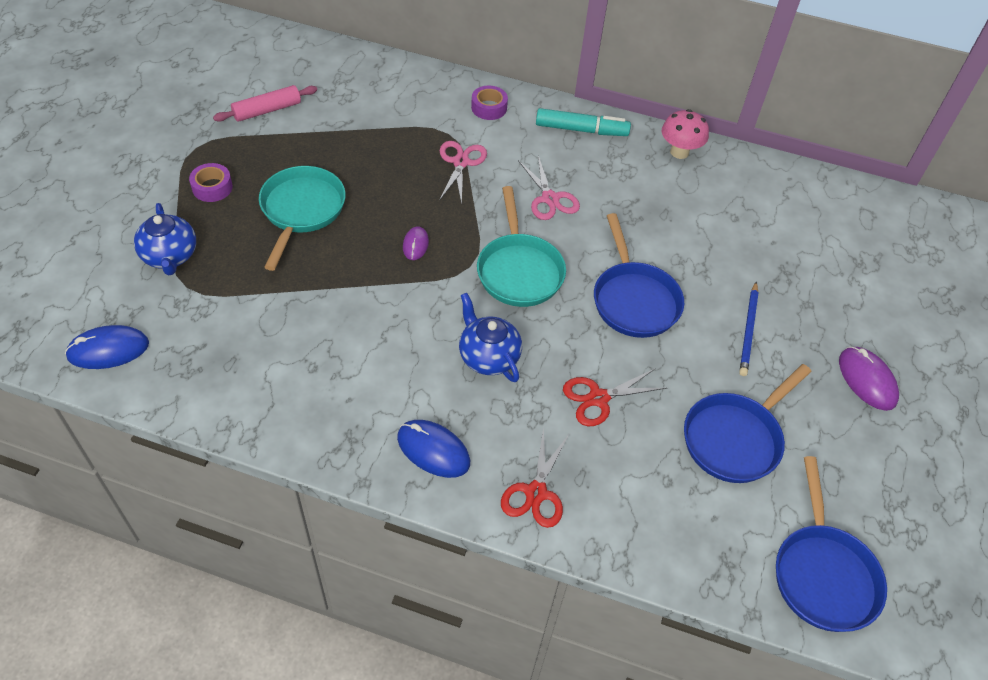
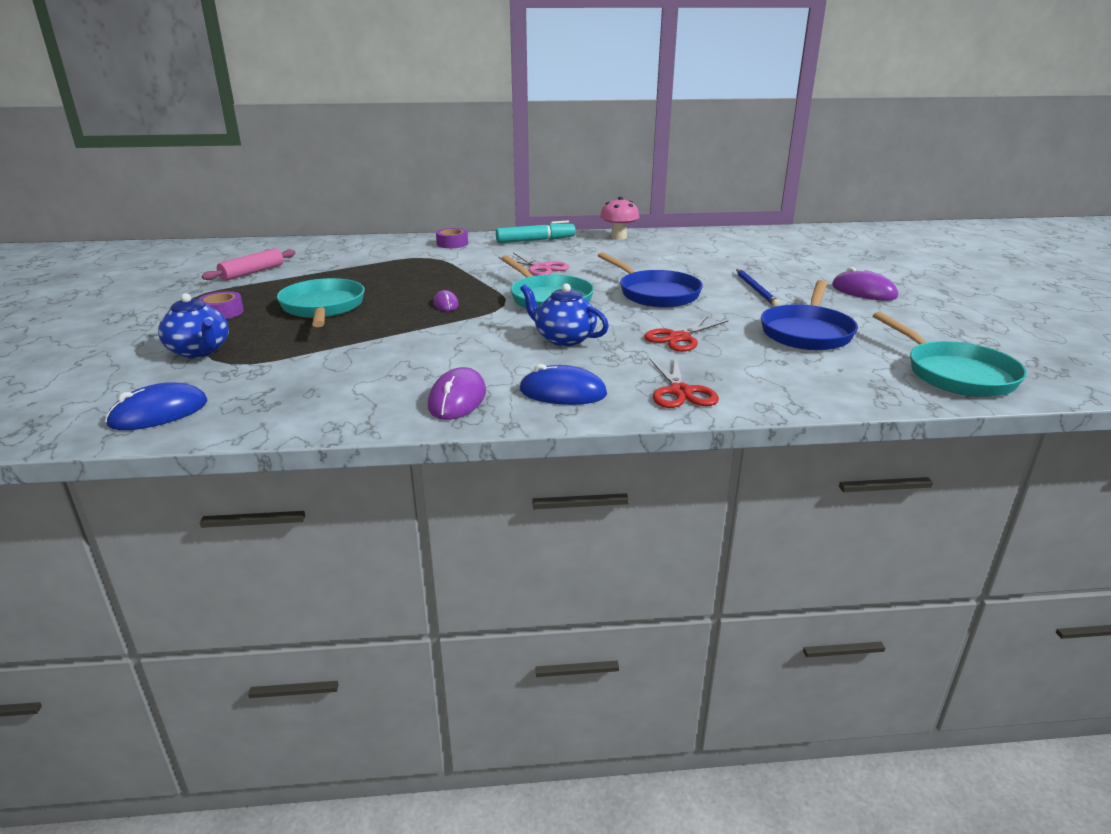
camera: 20 degrees left, 25 degrees down
(341, 424) = (457, 399): none -> purple mouse
(461, 162) = (451, 266): pink scissors -> none
(823, 574) = (955, 374): blue pan -> turquoise pan

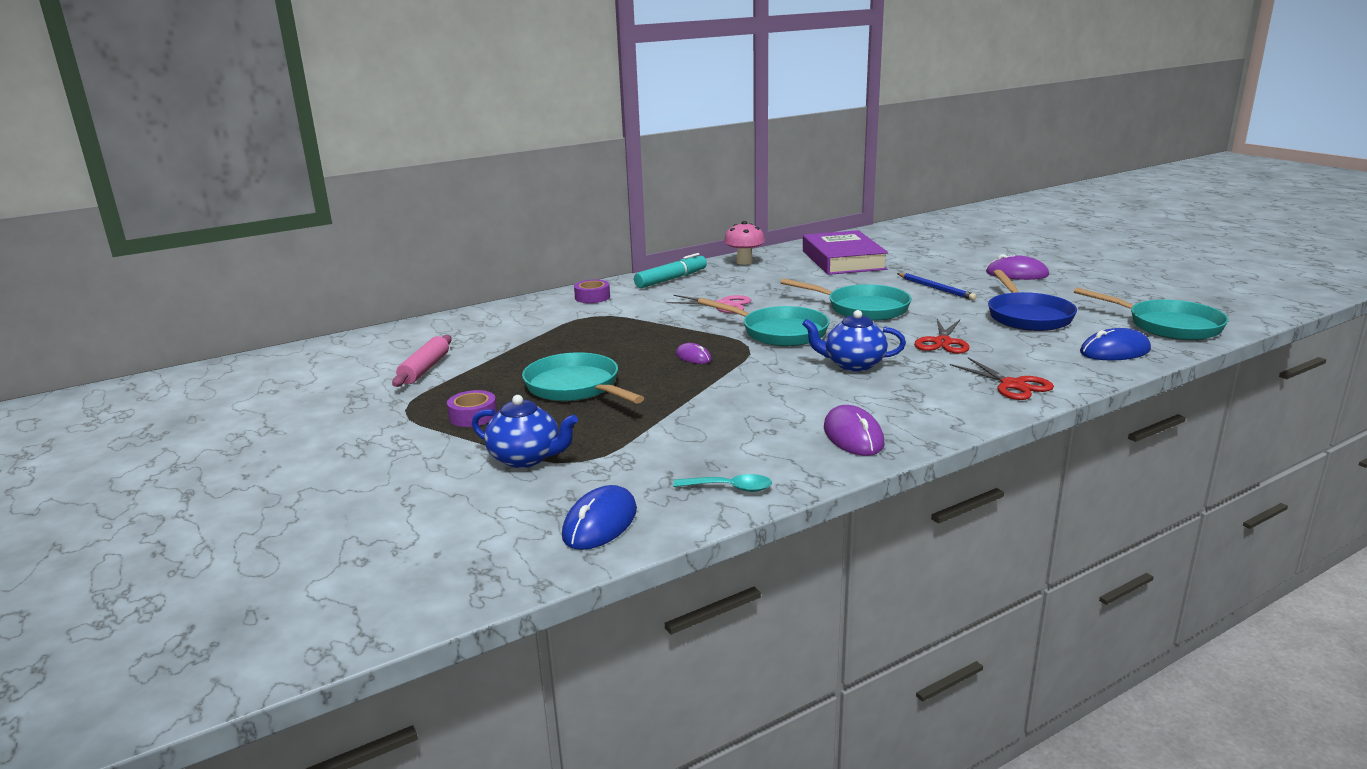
camera: 25 degrees left, 5 degrees down
(289, 414) = (730, 488): none -> turquoise spoon
(563, 392) = (927, 408): blue mouse -> blue mouse (1115, 351)
(655, 294) = (862, 308): blue pan -> turquoise pan
(709, 250) = (843, 260): none -> purple book

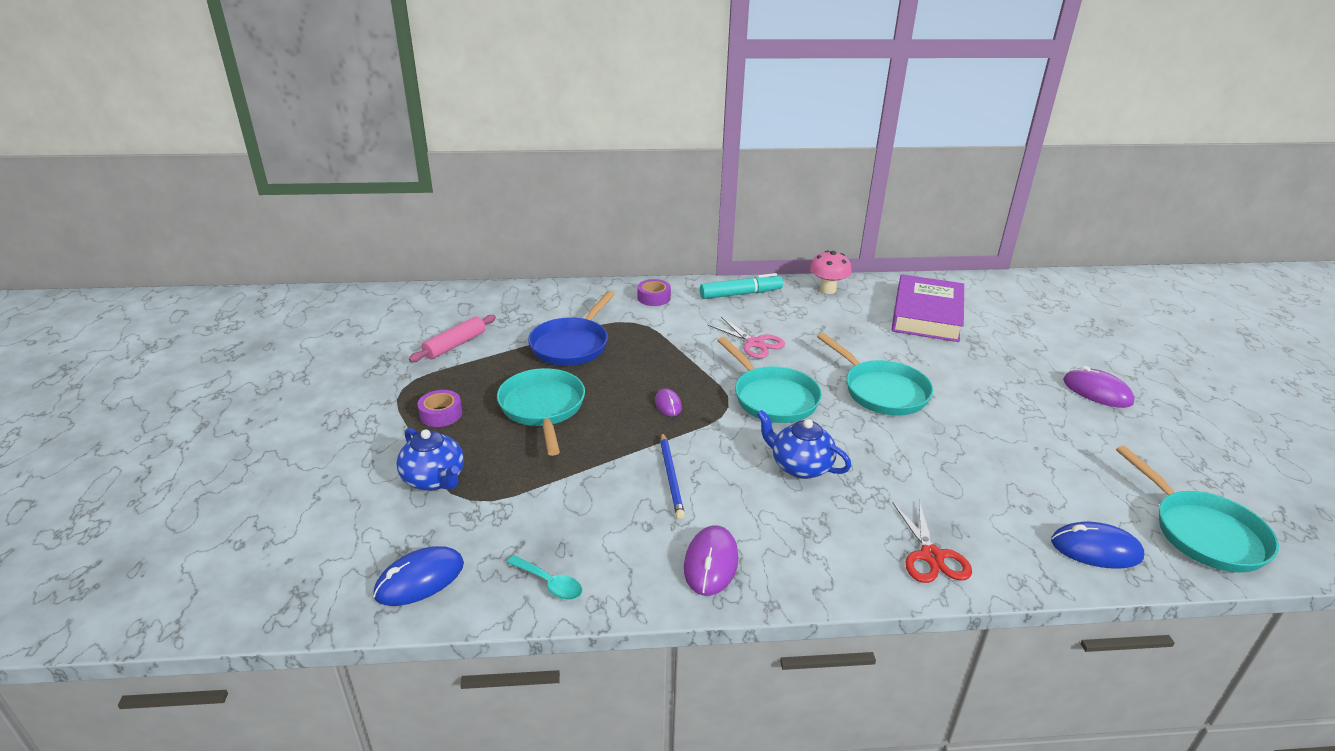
camera: 25 degrees right, 10 degrees up
(935, 288) = (985, 386): blue pencil -> blue pencil (671, 477)
(942, 342) = (917, 467): red scissors -> none
(1027, 316) = (1046, 460): blue pan -> blue pan (572, 345)

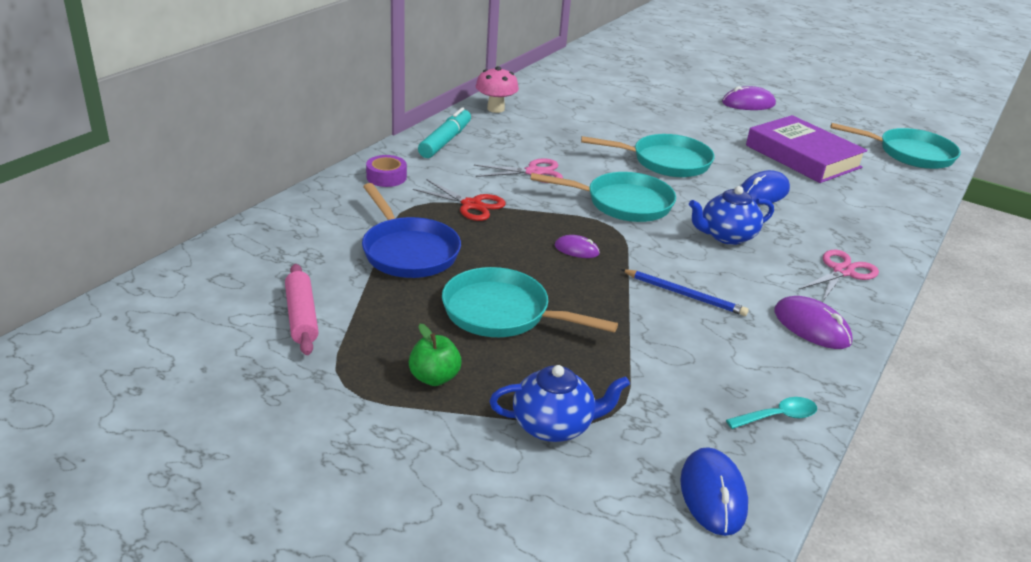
camera: 55 degrees left, 0 degrees up
(441, 414) = (434, 378): purple tape -> green apple
(839, 555) = (843, 271): none -> pink scissors
(927, 315) = (587, 98): purple book -> purple book (802, 156)
(931, 556) = (869, 240): red scissors -> red scissors (471, 205)
(1096, 549) = (902, 189): blue mouse -> blue mouse (763, 192)

